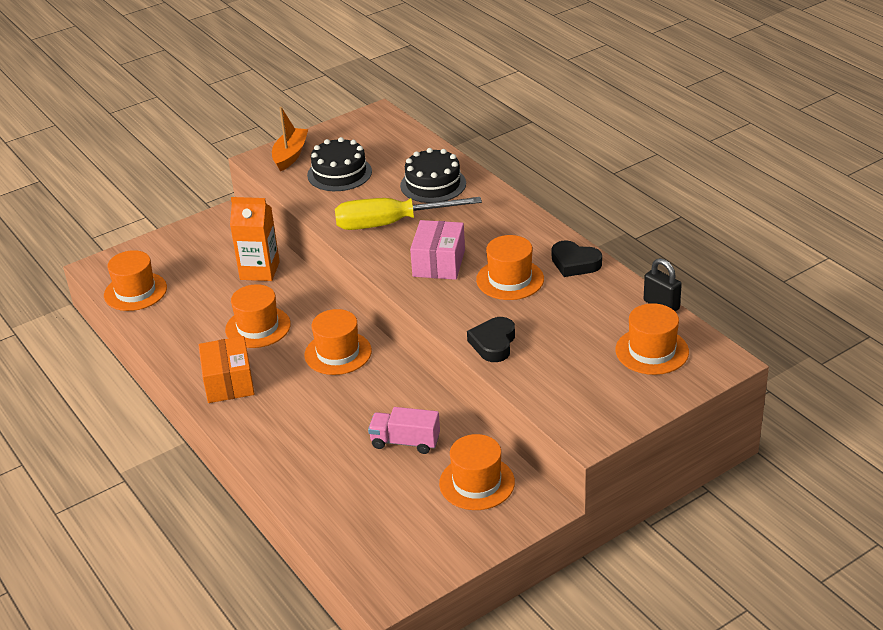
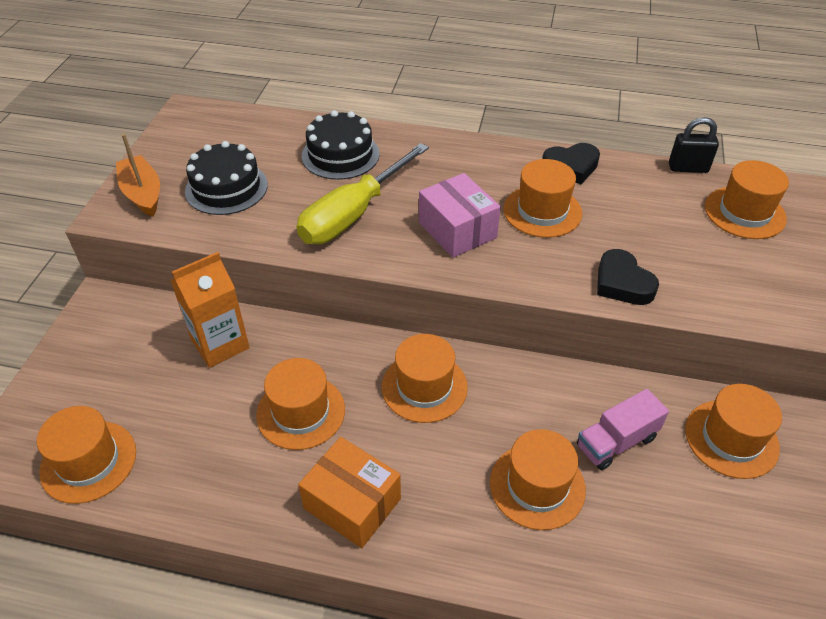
camera: 45 degrees left, 10 degrees up
(330, 433) = (537, 486): none -> orange hat

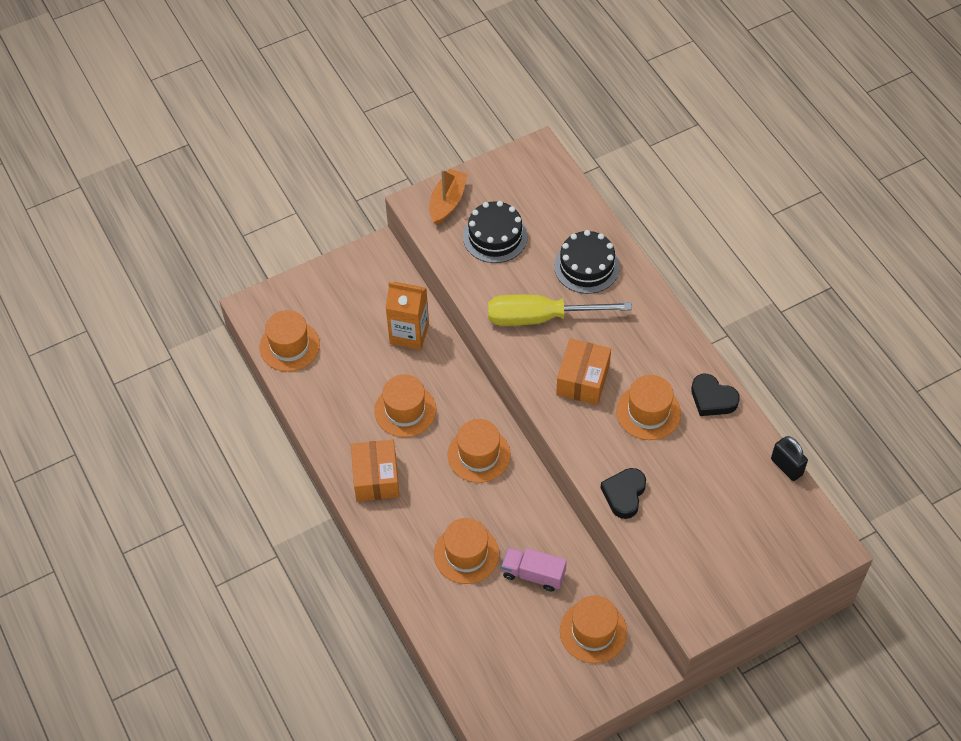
camera: 50 degrees right, 10 degrees up
(457, 230) = (583, 380): pink box -> orange box
(744, 212) = (769, 525): orange hat -> none

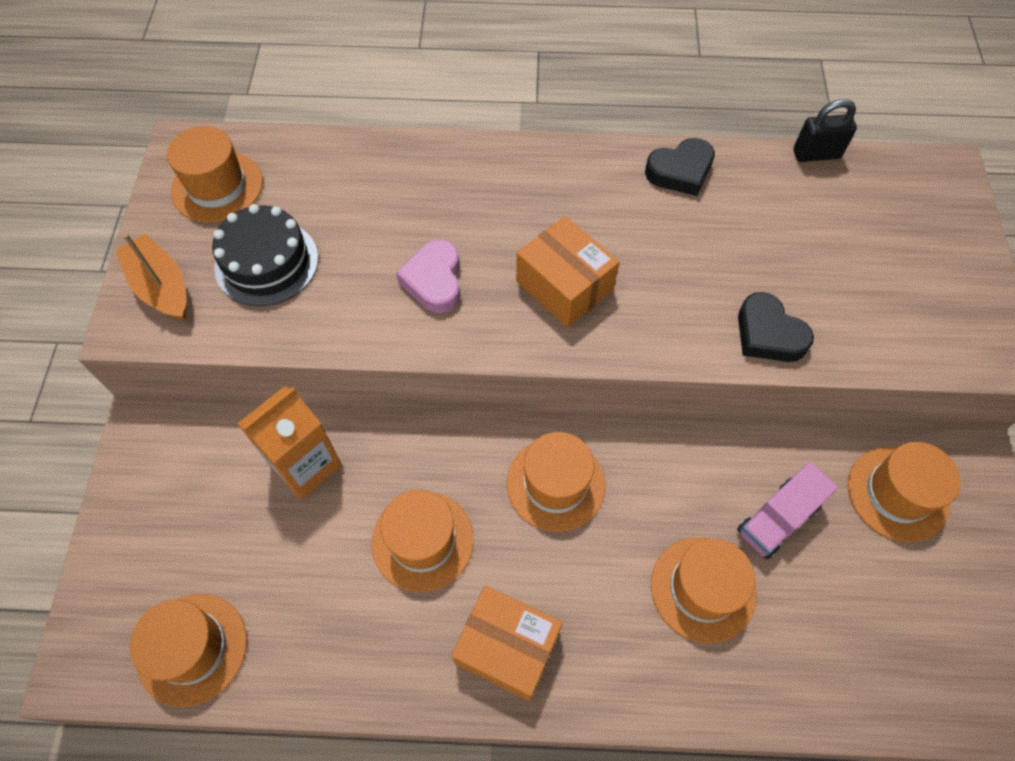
camera: 60 degrees left, 5 degrees up
(540, 318) = (434, 281): yellow screwdriver -> pink heart
(586, 266) = (397, 191): black cake -> none
(648, 412) = (659, 243): orange hat -> orange hat (217, 186)

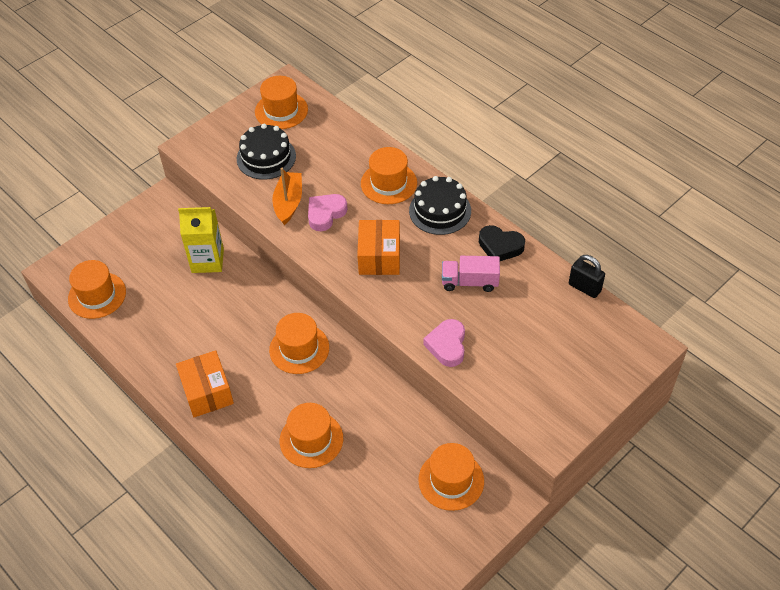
camera: 45 degrees right, 10 degrees down
(162, 287) = (215, 139): orange boat -> orange boat (288, 203)
(305, 465) = (207, 260): orange carton -> yellow carton
(422, 540) = (220, 326): orange hat -> orange hat (388, 183)
(566, 177) = (440, 211): none -> black cake
(768, 334) = (447, 345): black heart -> pink heart
(778, 518) = (380, 442): pink truck -> pink truck (469, 282)

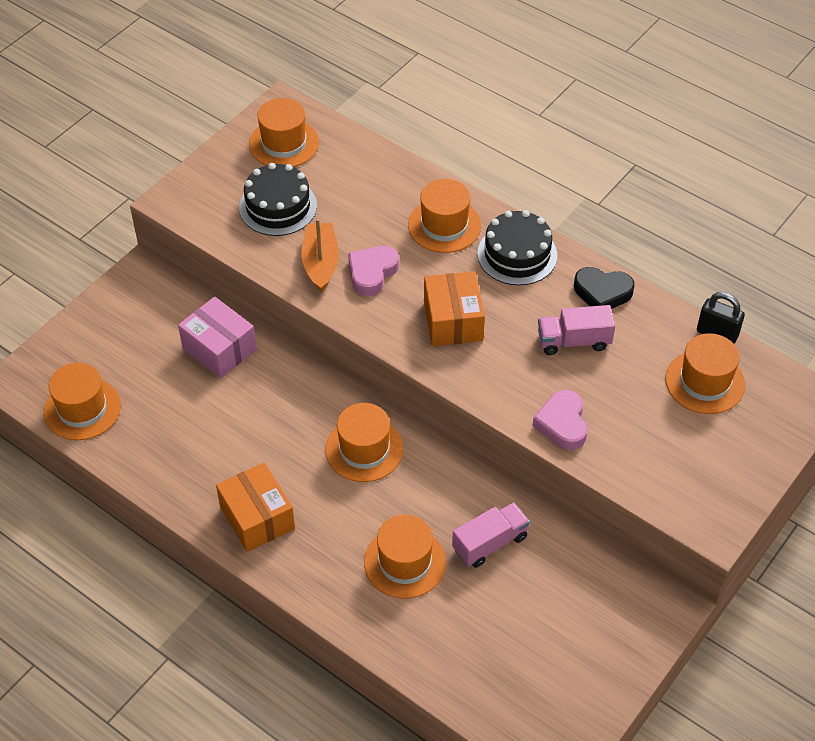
camera: 10 degrees left, 0 degrees up
(207, 260) = (219, 348): yellow carton -> pink box
(380, 432) = (490, 543): none -> pink truck
(451, 480) = (591, 592): orange hat -> orange hat (705, 382)

